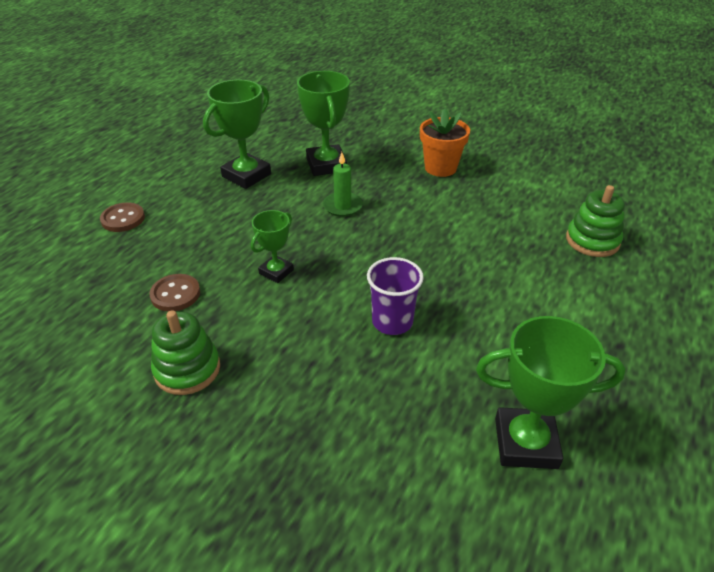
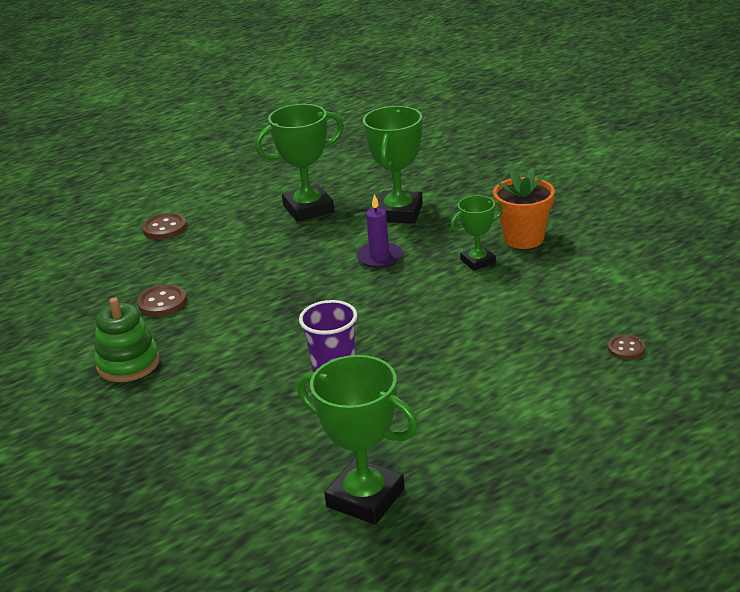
camera: 30 degrees right, 10 degrees down
(276, 272) = (264, 304): green trophy -> green trophy (478, 261)
(342, 206) = (379, 257): green candle -> purple candle
(592, 241) = (626, 349): green stacking toy -> brown button

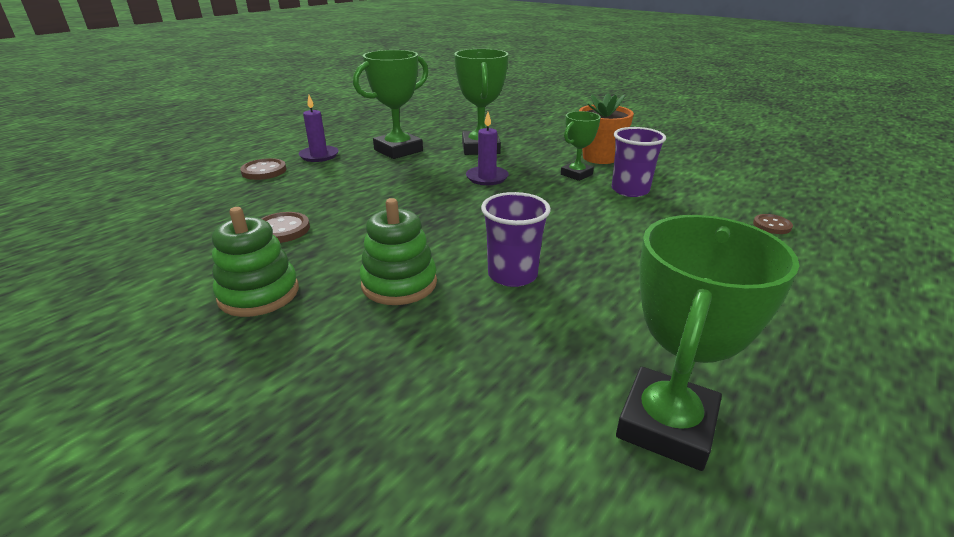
camera: 20 degrees left, 0 degrees up
(224, 210) = (319, 155): none -> purple candle
(238, 368) = (399, 283): none -> green stacking toy
(365, 498) = (666, 424): green trophy -> green trophy turned 75 degrees counterclockwise
(518, 289) = (630, 190): none -> purple cup

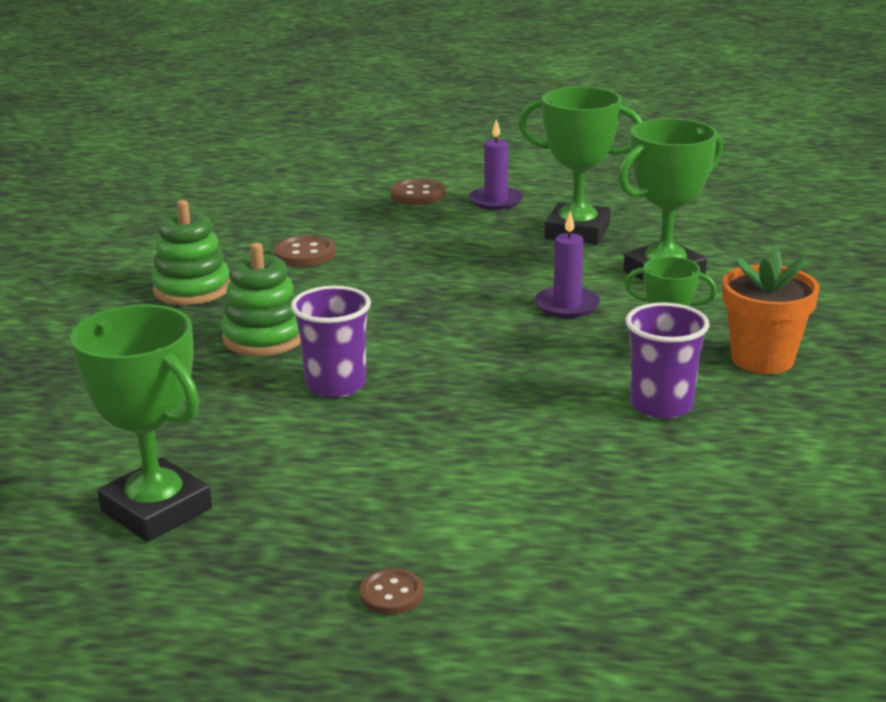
camera: 60 degrees right, 5 degrees down
(666, 424) = (156, 510): green trophy -> green trophy turned 45 degrees clockwise
(772, 225) = (677, 532): brown button -> brown button (391, 594)

